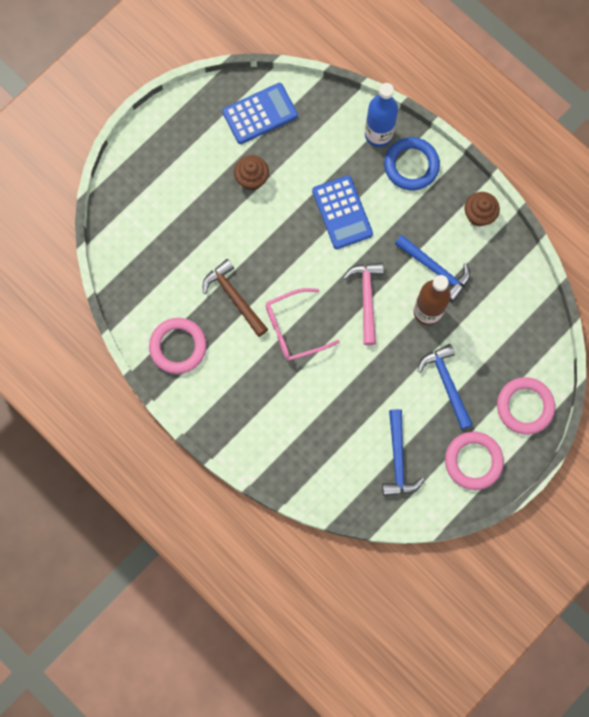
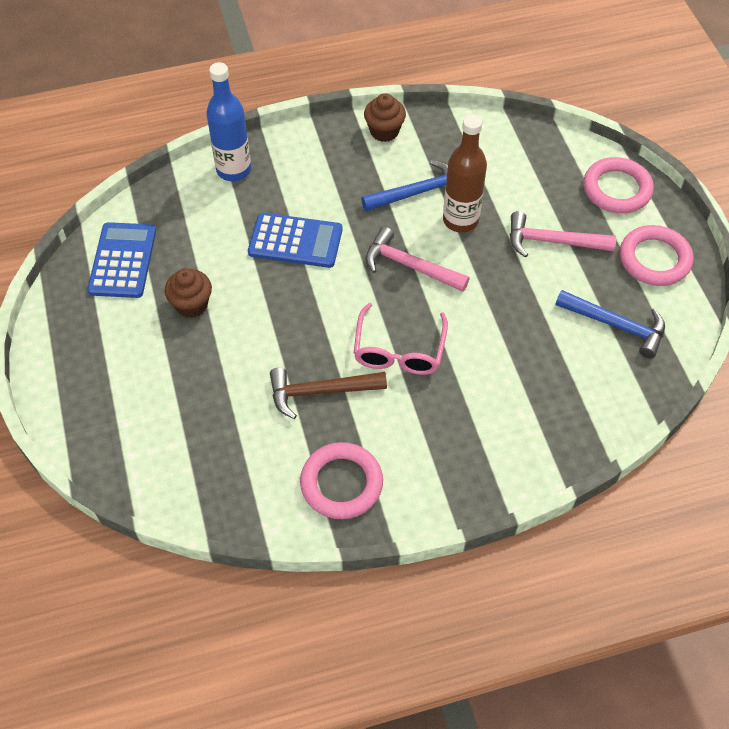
camera: 60 degrees left, 20 degrees down
(411, 165) = (289, 159): blue ring -> none
(446, 384) = (553, 241): blue hammer -> pink hammer

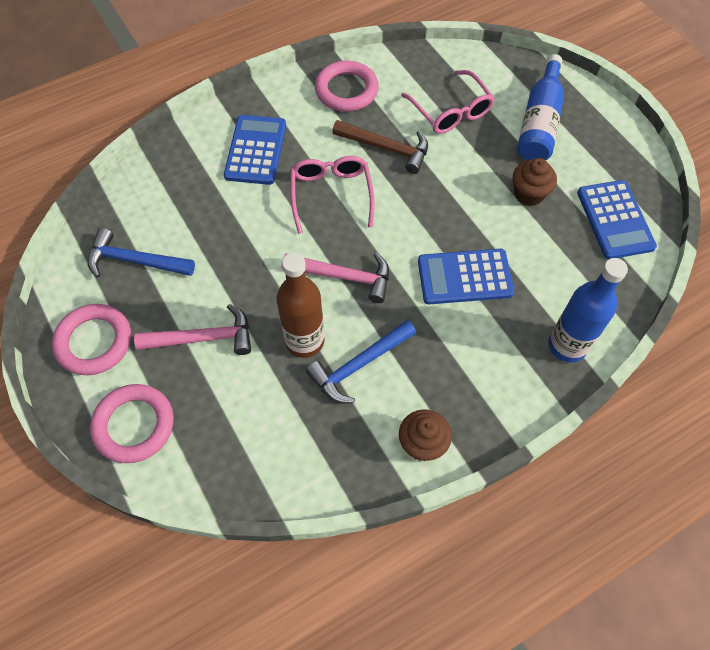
camera: 165 degrees right, 5 degrees up
(132, 383) = (539, 122): none -> blue bottle
(226, 422) = (451, 111): none -> pink glasses
(320, 392) = (386, 148): brown hammer -> brown hammer turned 45 degrees clockwise
(472, 424) = (255, 150): none -> blue calculator

